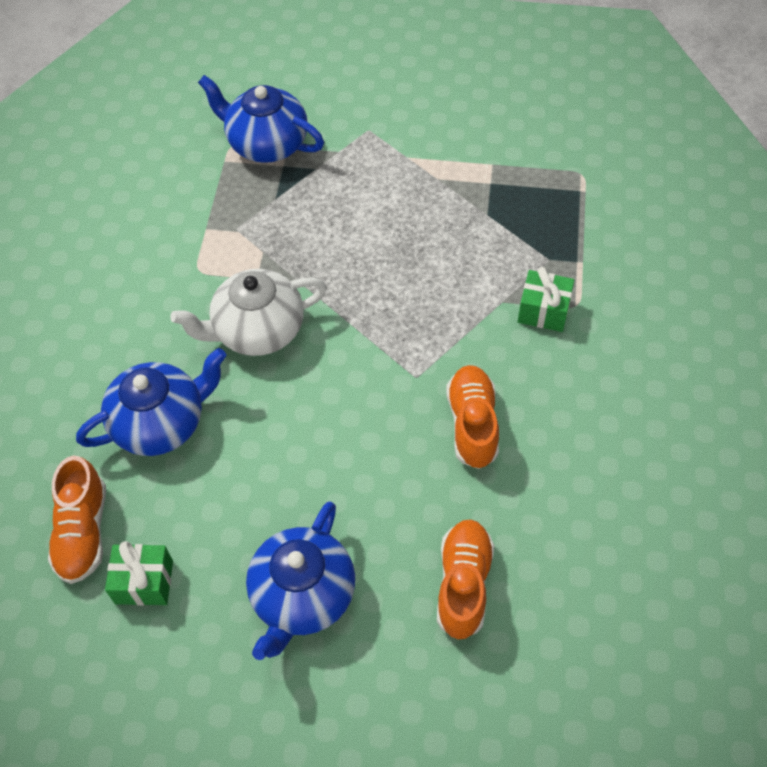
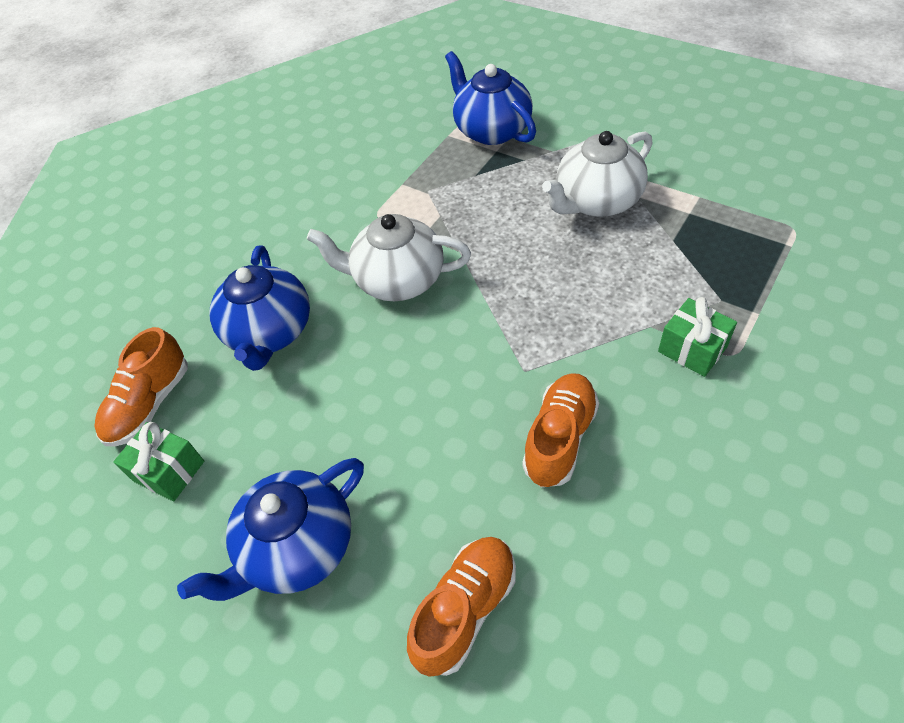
camera: 30 degrees right, 5 degrees down
(161, 423) = (270, 332): blue teapot -> blue teapot turned 90 degrees clockwise
(404, 194) = (596, 201): none -> white teapot

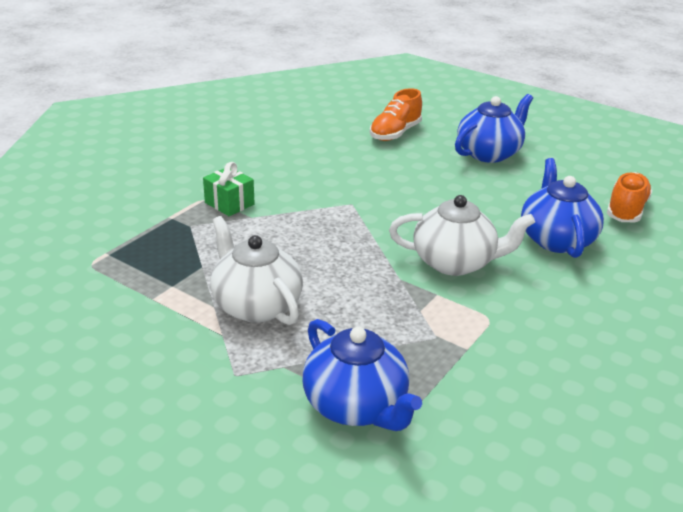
camera: 175 degrees right, 20 degrees down
(169, 471) = (586, 182): green gift -> none
(560, 438) = (334, 176): orange shoe -> none
(596, 201) = (256, 305): white teapot -> white teapot turned 90 degrees counterclockwise

